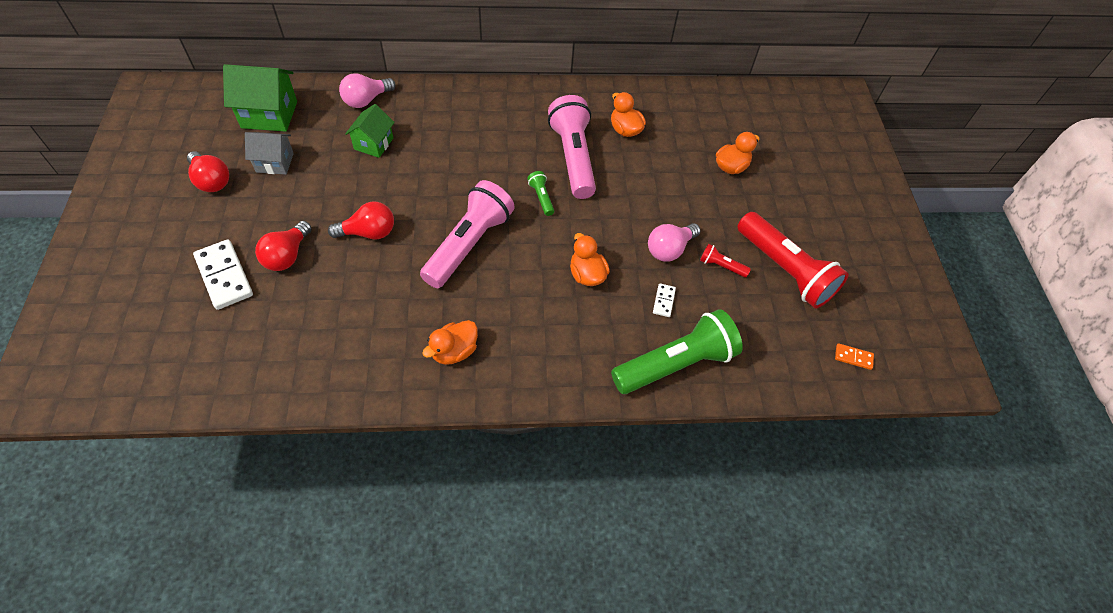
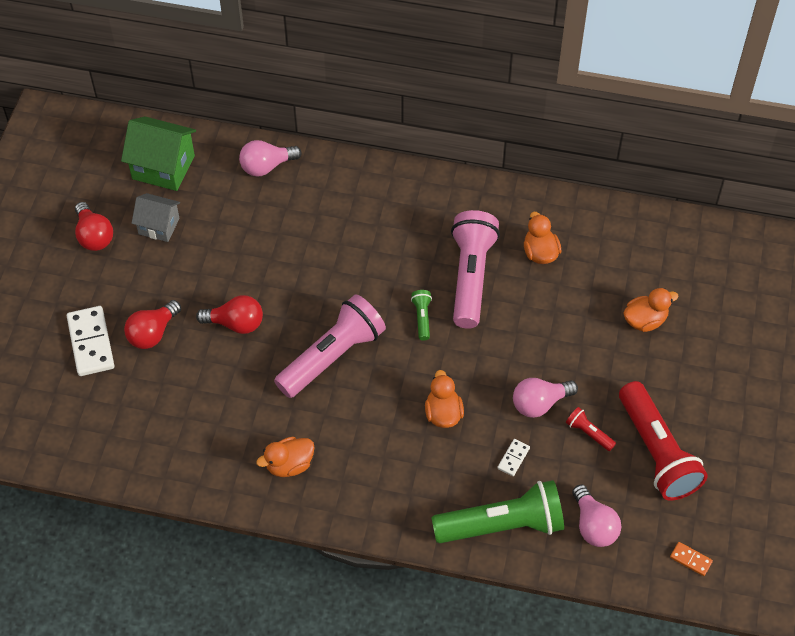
camera: 20 degrees right, 0 degrees up
(373, 143) = (263, 221): green house -> none
(757, 346) = (593, 525): none -> pink light bulb

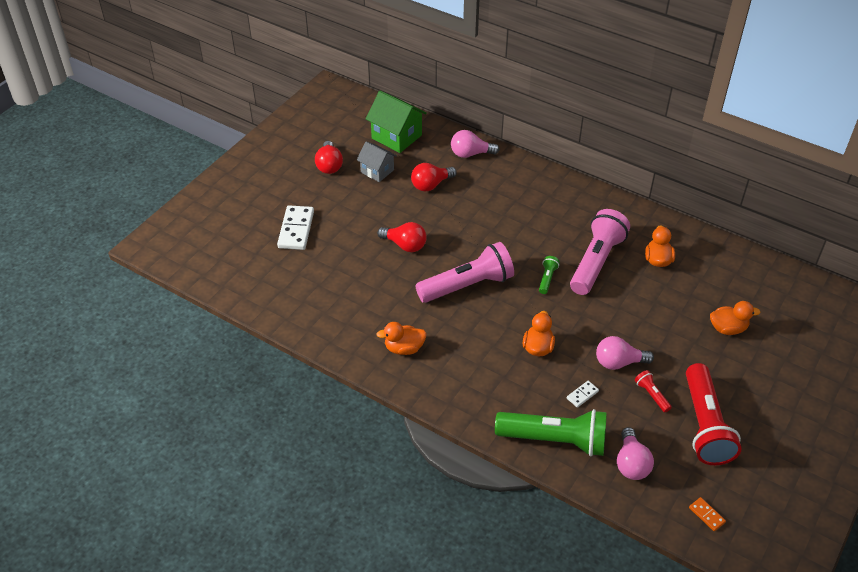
camera: 20 degrees right, 10 degrees down
(152, 333) = (342, 235): red light bulb -> red light bulb (431, 185)

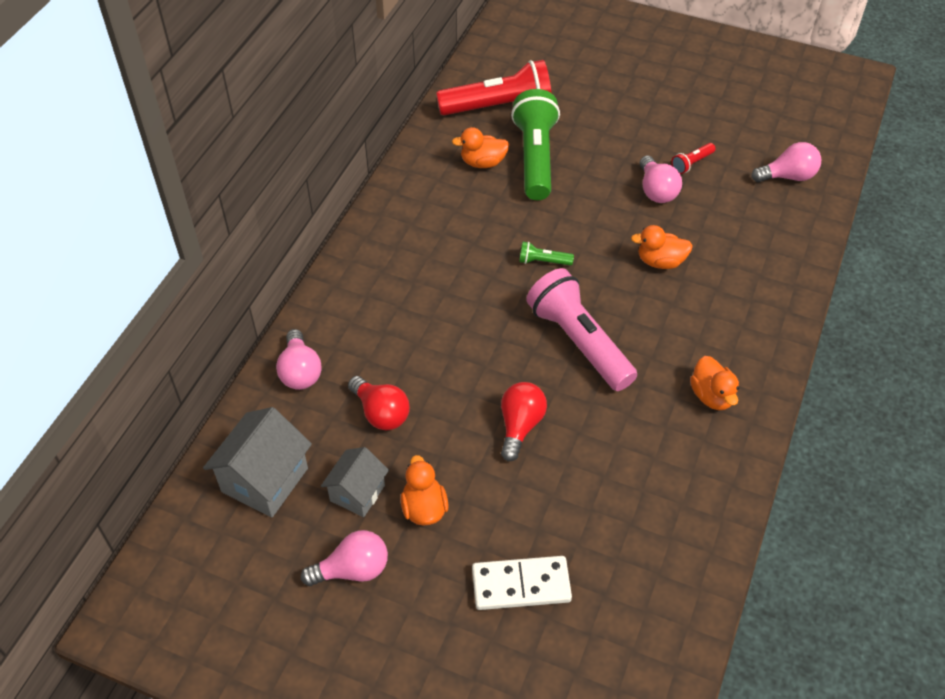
camera: 100 degrees left, 5 degrees up
(329, 165) = (352, 570): red light bulb -> pink light bulb
(396, 137) = (265, 480): green house -> grey house
(554, 440) = (787, 237): green flashlight -> green flashlight (535, 157)
(582, 395) = (715, 218): white domino -> none
(596, 262) = (500, 216): pink flashlight -> none
(704, 425) = (714, 125): red flashlight -> red flashlight (499, 107)
(706, 515) = (821, 123): orange domino -> none
(727, 328) = (575, 107): orange duck -> orange duck (424, 508)

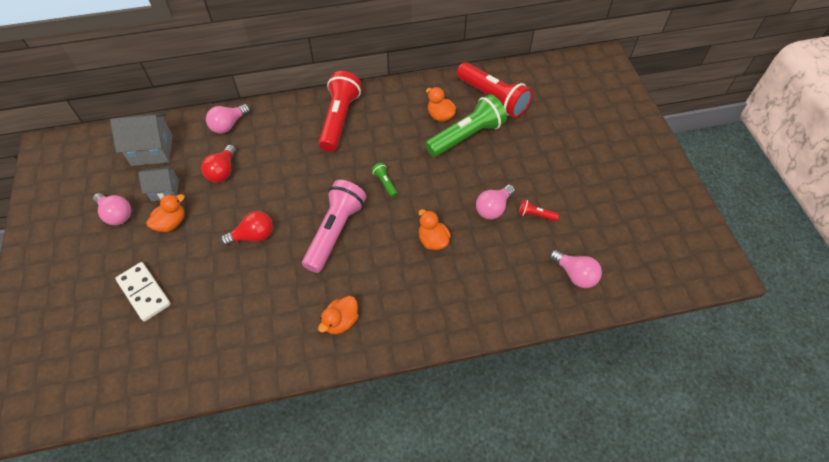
camera: 55 degrees right, 5 degrees up
(401, 254) = (339, 119): none -> red flashlight

